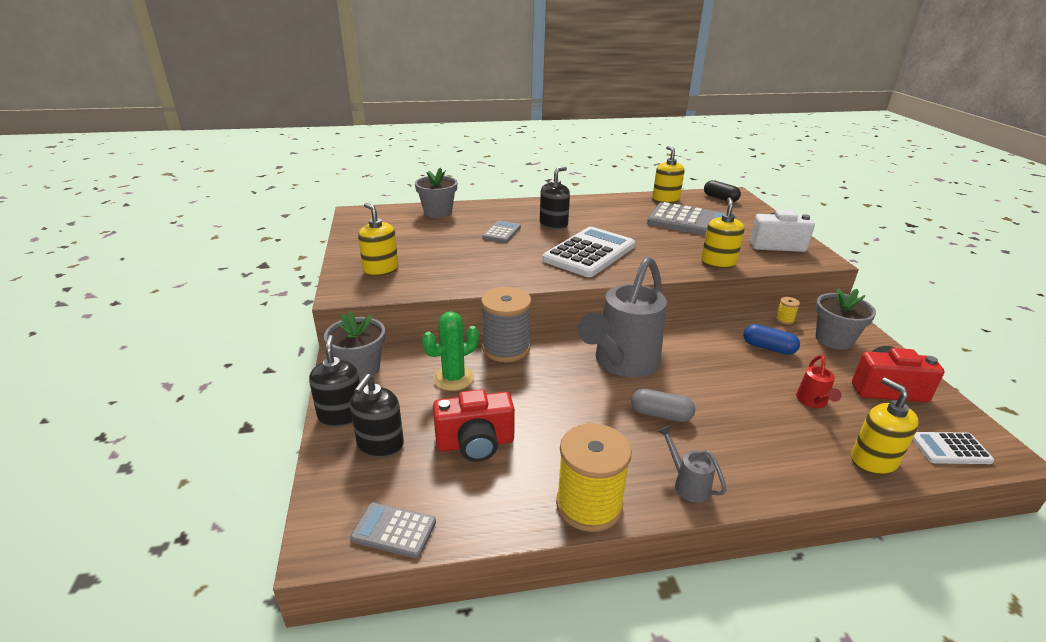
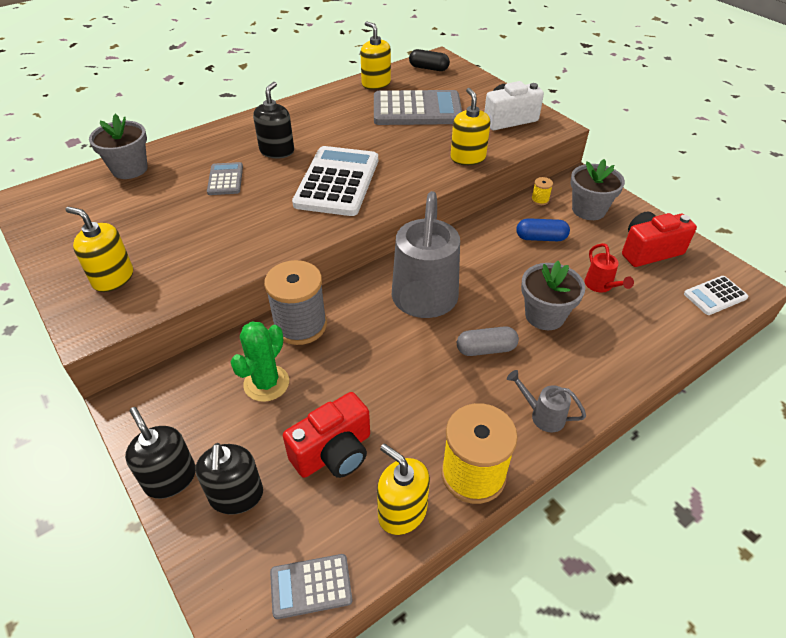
camera: 25 degrees left, 15 degrees up
(360, 368) = (154, 410): grey flower pot -> grey flower pot (544, 315)
(873, 461) = (668, 330): yellow soap dispenser -> yellow soap dispenser (402, 512)

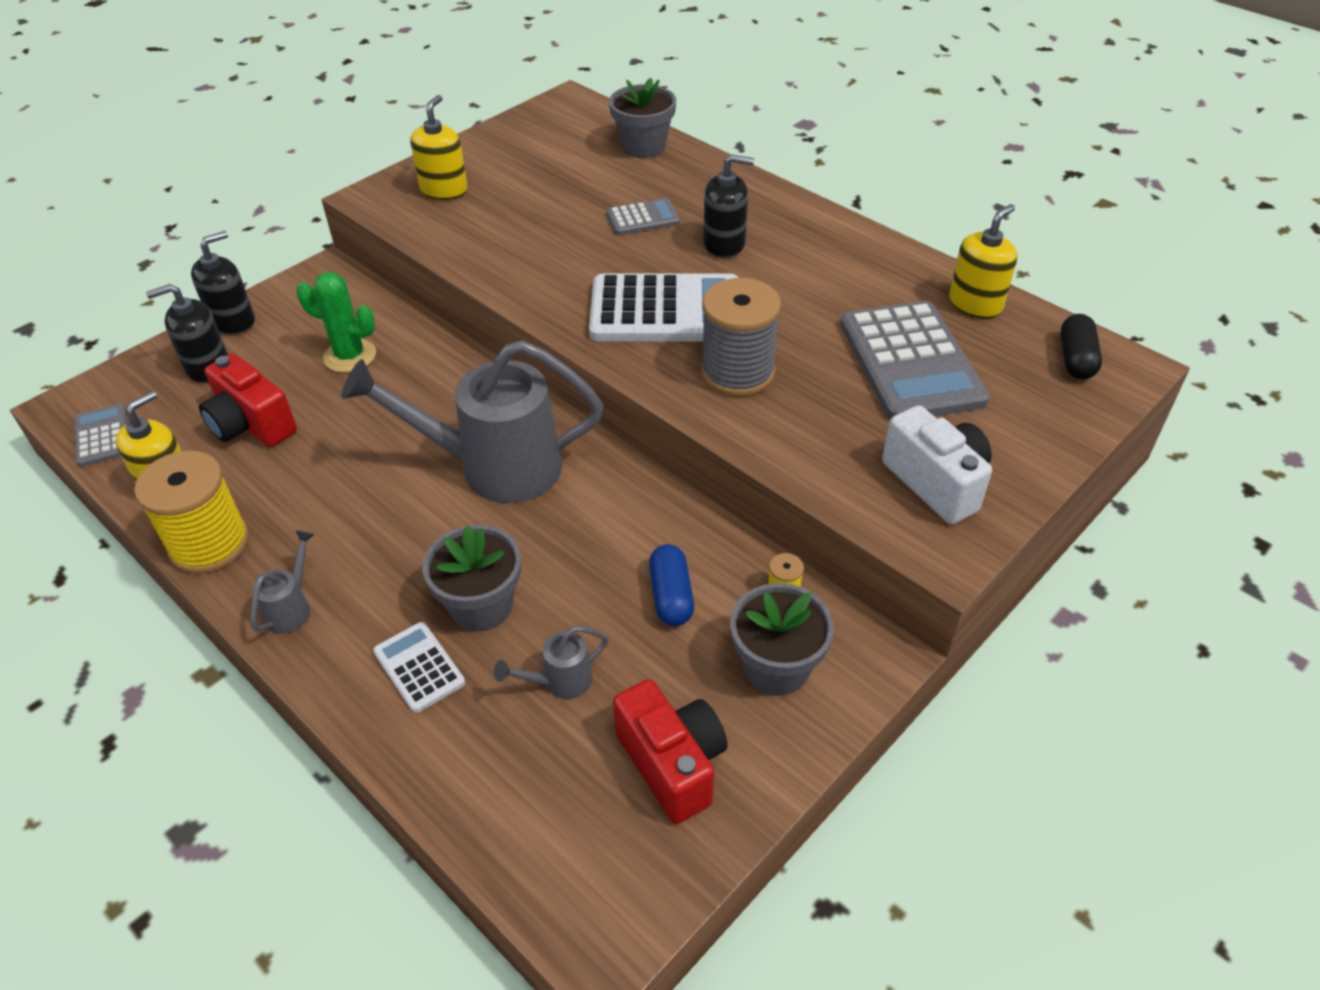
camera: 80 degrees right, 0 degrees up
(300, 325) = (441, 363): grey spool -> grey spool (737, 373)
(468, 158) = (780, 438): yellow soap dispenser -> none
(486, 349) = (409, 541): grey capsule -> none
(601, 286) = (560, 681): red watering can -> grey watering can
(715, 296) = (559, 868): white calculator -> white calculator (419, 667)

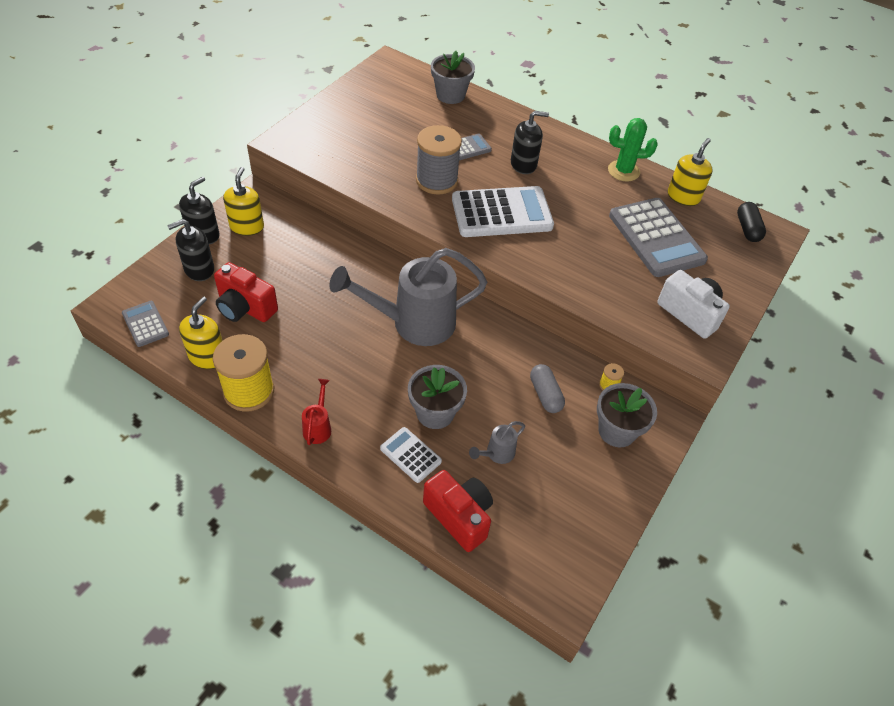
camera: 15 degrees left, 5 degrees up
(291, 608) = (318, 427): grey watering can -> red watering can
(350, 356) = (293, 254): green cactus -> green cactus (623, 171)
(444, 190) = (329, 134): yellow soap dispenser -> yellow soap dispenser (247, 227)
(671, 596) = (545, 394): blue capsule -> grey capsule
(672, 763) = (575, 493): red camera -> red camera (459, 516)
(737, 373) = (557, 252): grey spool -> grey spool (436, 180)

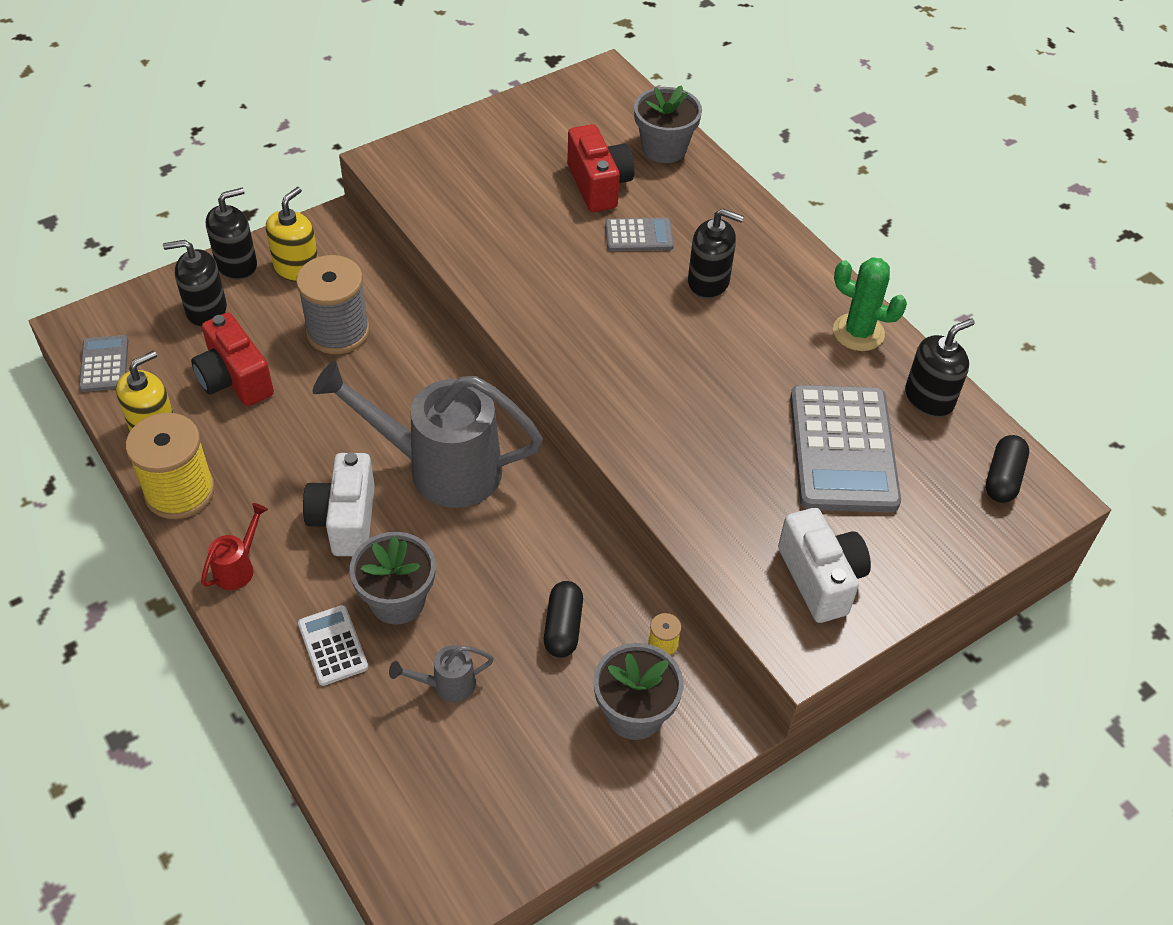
camera: 25 degrees right, 0 degrees up
(372, 374) = (345, 520): none -> white camera
(436, 180) = (566, 273): grey spool -> grey spool (338, 331)
(459, 516) = (348, 749): red camera -> red camera (599, 185)
(501, 213) = (630, 346): white calculator -> none
(545, 394) = (563, 627): grey capsule -> black capsule
(683, 197) = (929, 398): yellow soap dispenser -> black soap dispenser

